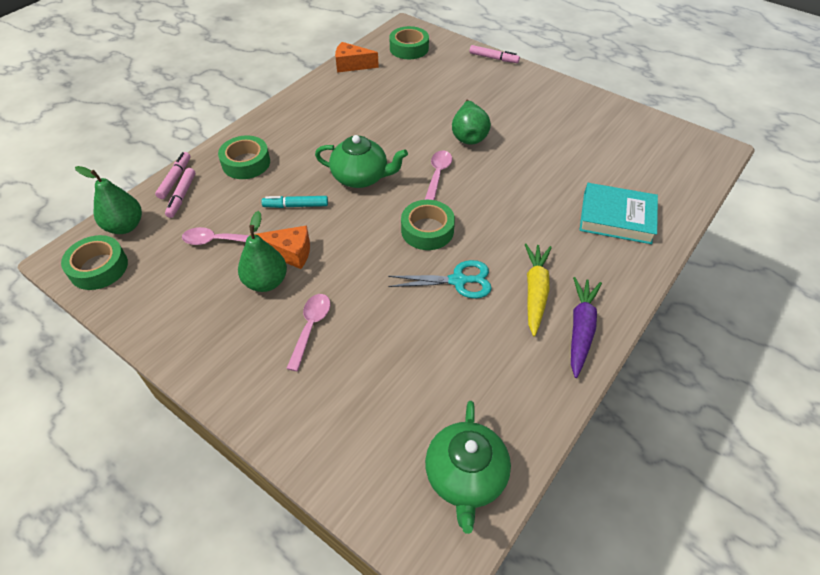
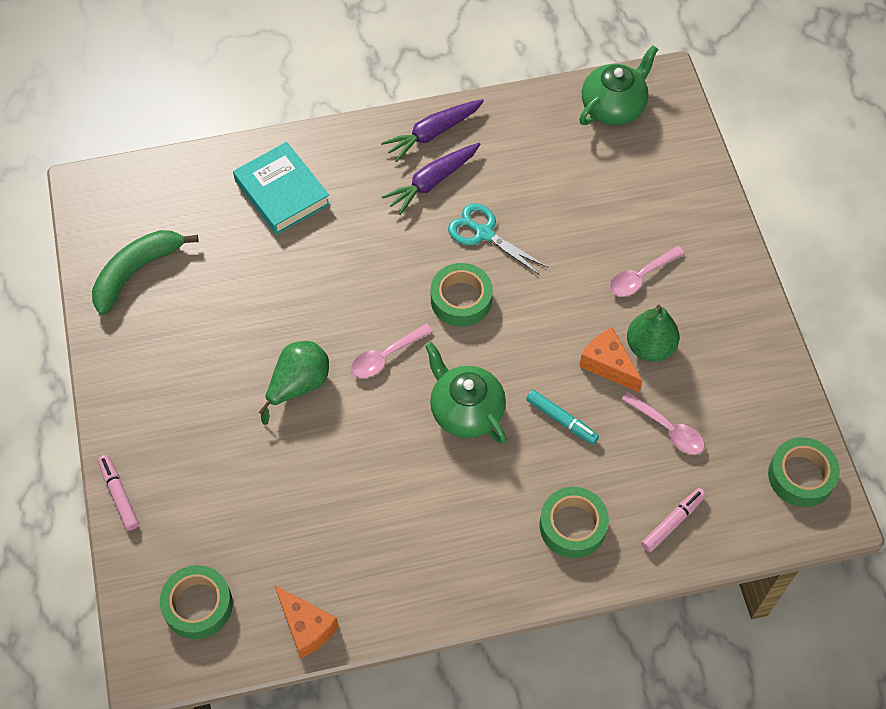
camera: 140 degrees left, 10 degrees up
(125, 226) = (753, 518): green pear -> none
(175, 179) = (666, 557): pink marker -> none
(535, 292) = (432, 182): yellow carrot -> purple carrot
(624, 131) = (136, 272): none -> green banana

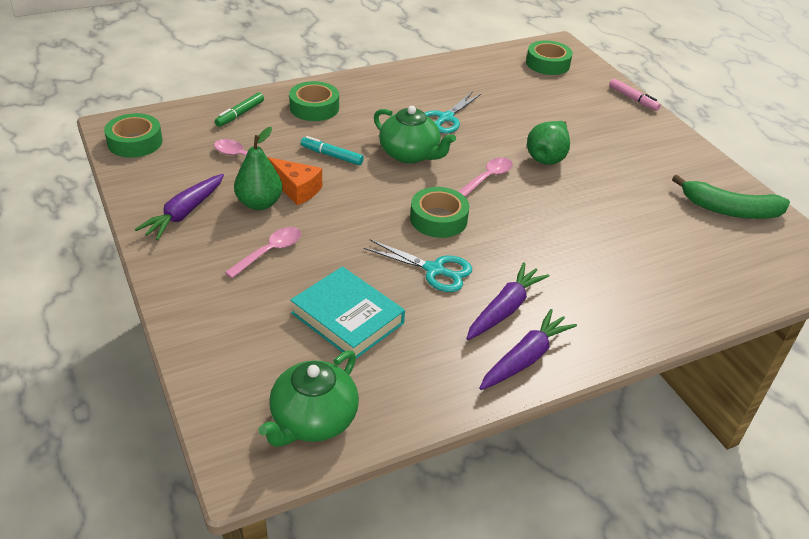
camera: 165 degrees right, 20 degrees down
(136, 272) = (729, 210): green banana -> green banana turned 75 degrees clockwise
(282, 192) = (650, 282): turquoise book -> turquoise book (347, 318)
(306, 627) = (477, 61): orange cheese -> none
(400, 480) = (445, 118): none -> turquoise scissors
(673, 522) = (240, 114): pink marker -> green marker
(729, 342) = (184, 213): none -> purple carrot

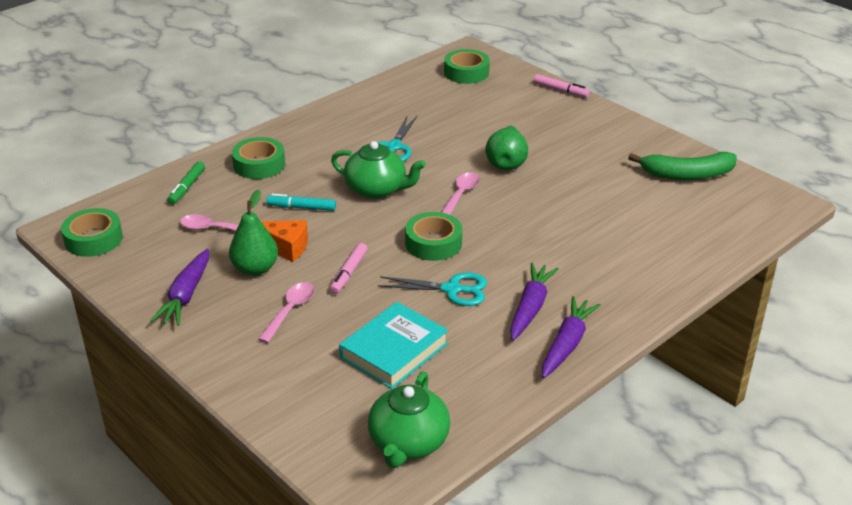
camera: 15 degrees left, 5 degrees down
(343, 229) = (348, 273): none -> pink marker
(347, 318) = (394, 351): turquoise book -> turquoise book turned 75 degrees counterclockwise

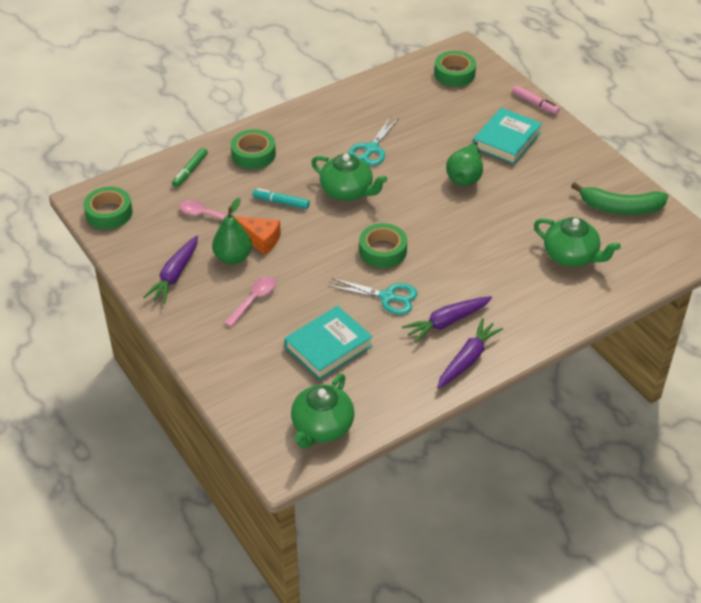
camera: 10 degrees right, 10 degrees up
(348, 273) = (307, 271): pink marker -> none
(460, 195) = (417, 205): pink spoon -> none
(530, 308) = (447, 322): purple carrot -> purple carrot turned 150 degrees counterclockwise
(541, 125) = (506, 140): none -> turquoise book
(650, 225) = (571, 256): none -> green teapot

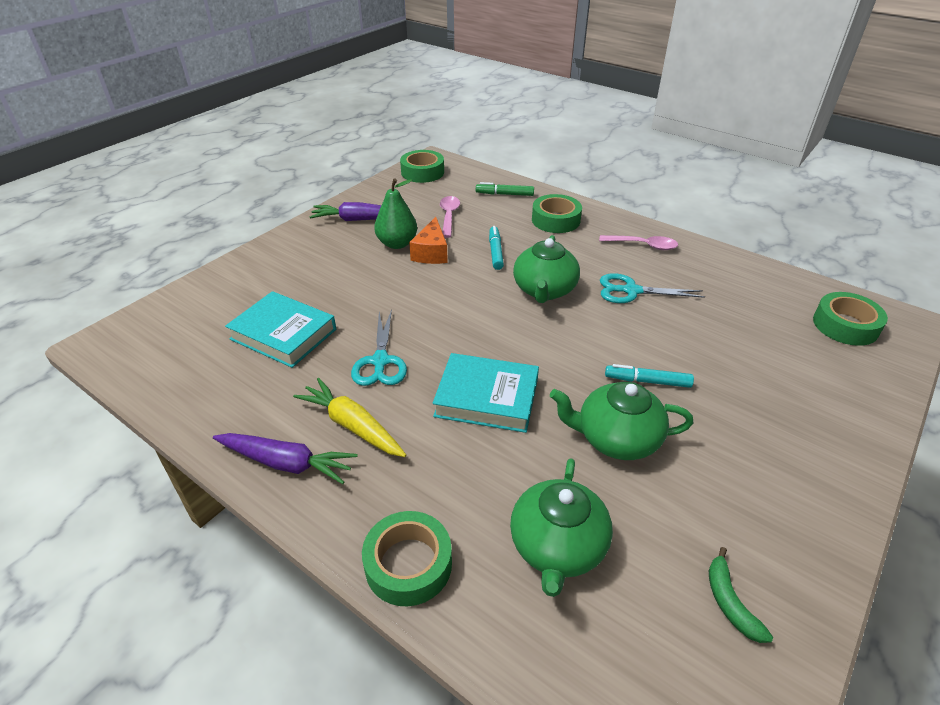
camera: 70 degrees right, 5 degrees down
(254, 300) = (340, 269): pink spoon -> pink spoon (643, 245)
(322, 427) = (156, 358): green teapot -> green teapot (616, 439)
(383, 251) = (459, 339): green tape -> green tape (408, 564)
(447, 322) = (352, 426): purple carrot -> yellow carrot
(465, 177) = (647, 381): green pear -> turquoise marker
(506, 140) = (762, 407): turquoise book -> turquoise book (486, 398)
(535, 103) = (879, 421): pink marker -> none
(620, 208) = (730, 602): green banana -> green banana, size x0.53

